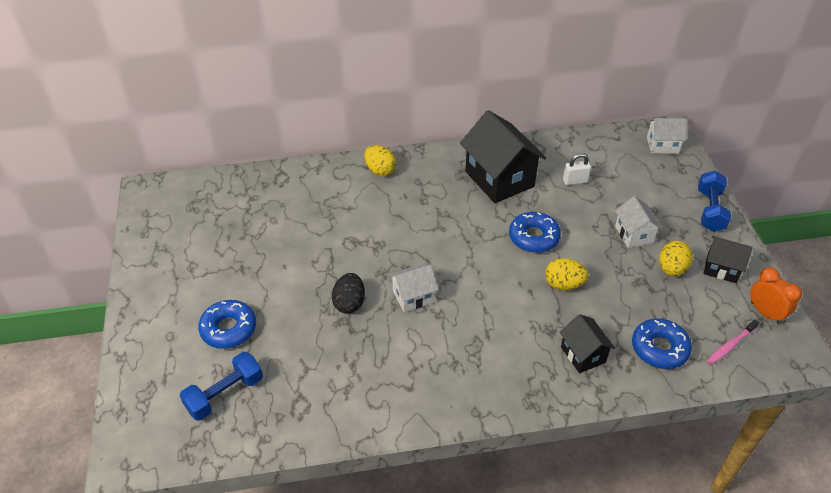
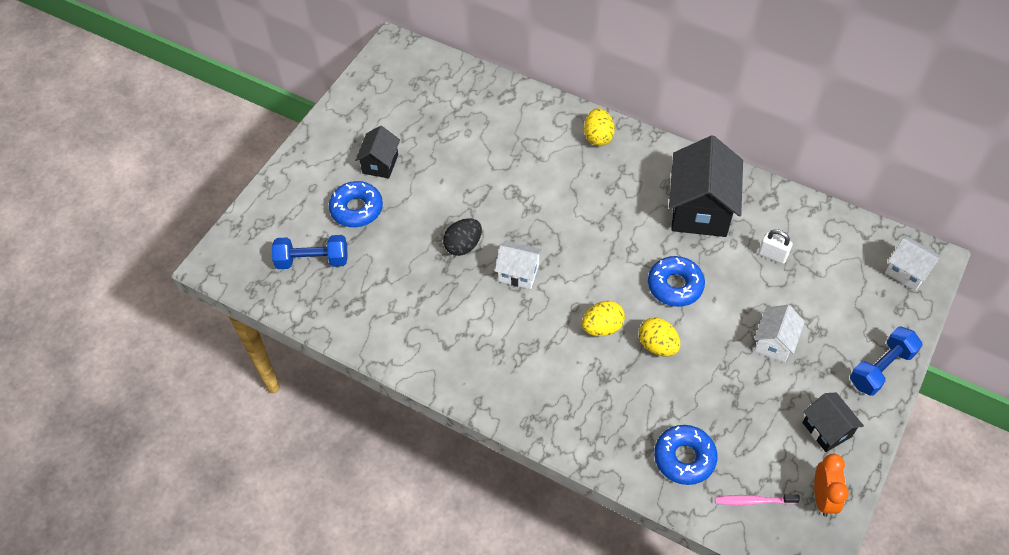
camera: 40 degrees right, 10 degrees up
(583, 354) = (611, 416): black house -> black house (380, 164)
(671, 269) = (775, 398): yellow egg -> yellow egg (602, 327)

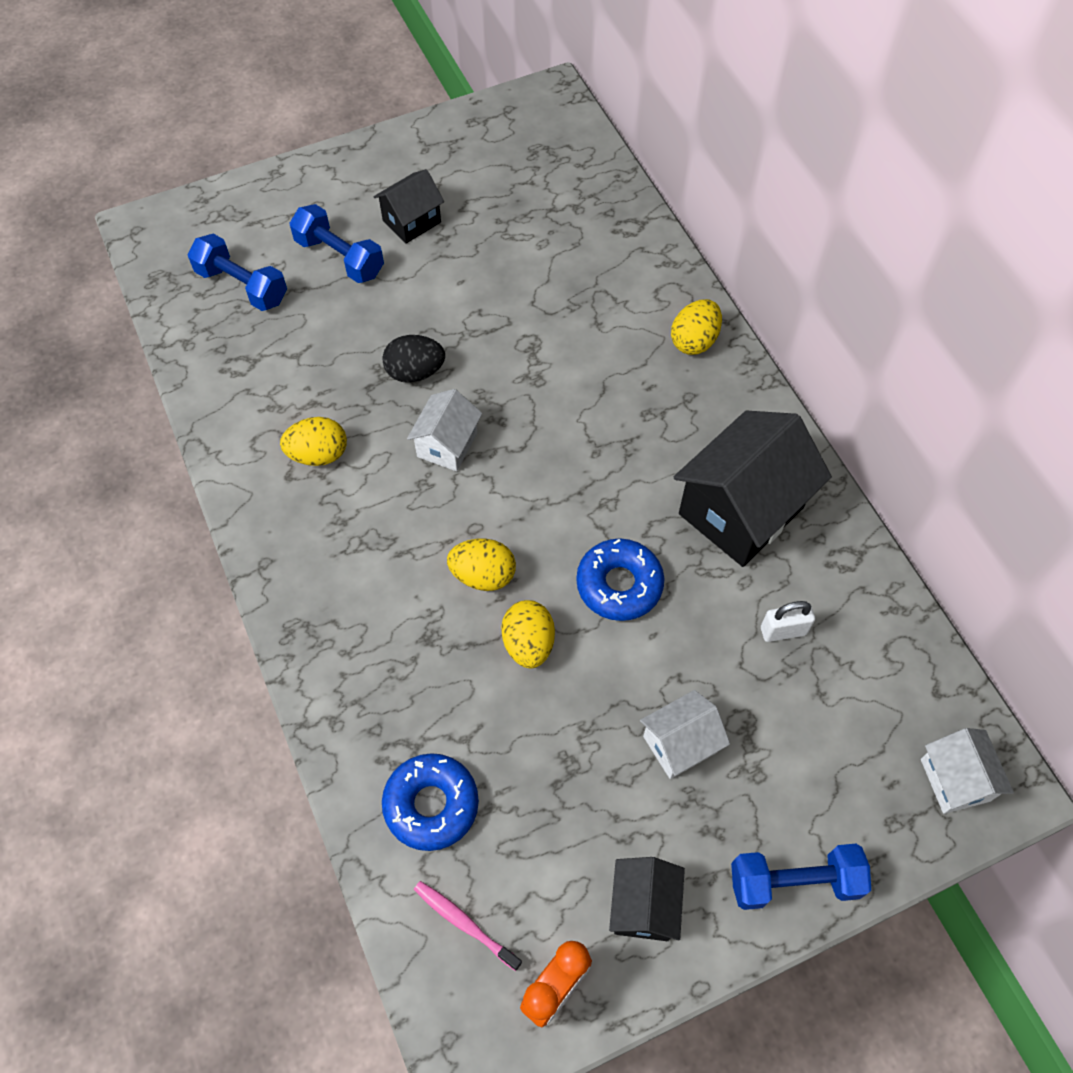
camera: 35 degrees right, 5 degrees up
(356, 209) = (340, 257): blue donut -> blue dumbbell
(451, 324) = (318, 454): none -> yellow egg
(518, 273) = (447, 445): white house -> white house turned 60 degrees clockwise
(772, 255) = (783, 631): white padlock -> white padlock turned 75 degrees counterclockwise

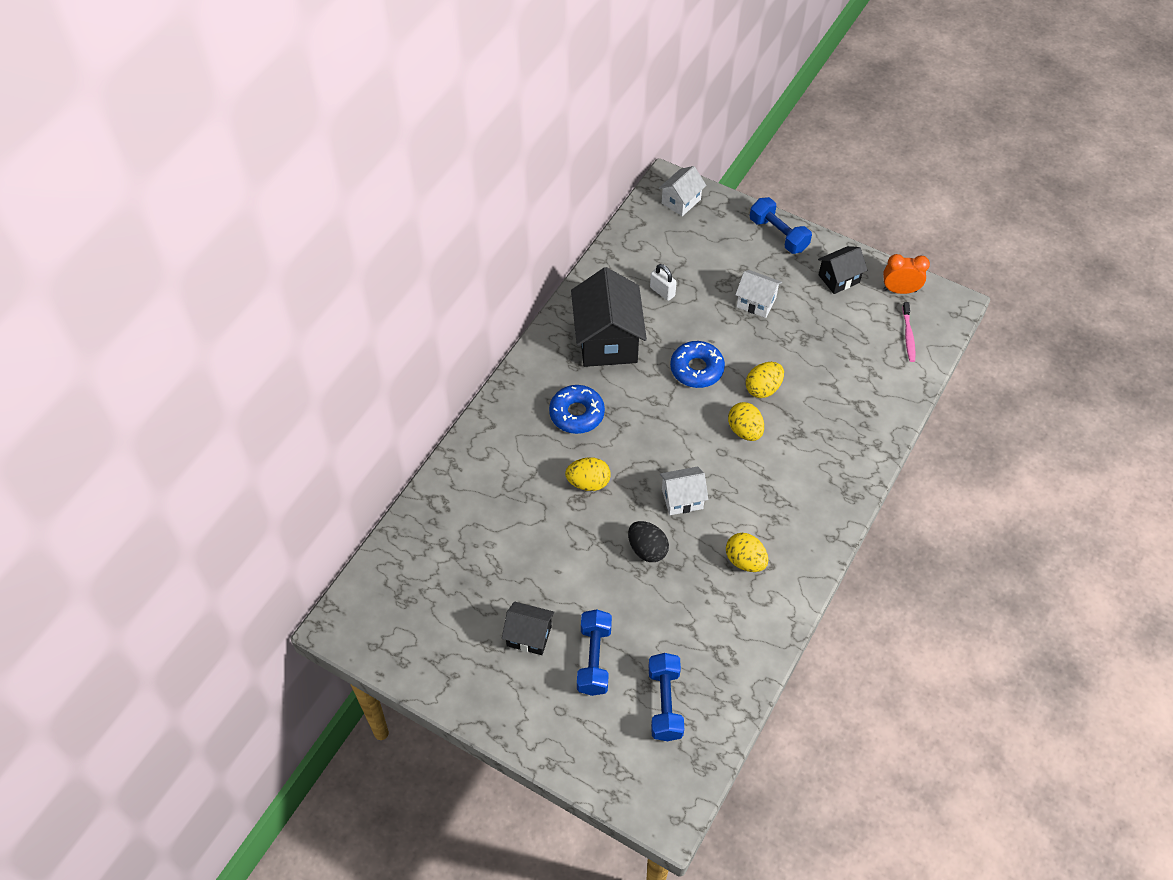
camera: 125 degrees left, 5 degrees down
(431, 805) = (874, 379): blue donut -> blue donut (577, 414)
(694, 341) = (507, 419): yellow egg -> yellow egg (588, 482)
(741, 510) = (607, 340): black house -> black house turned 75 degrees clockwise

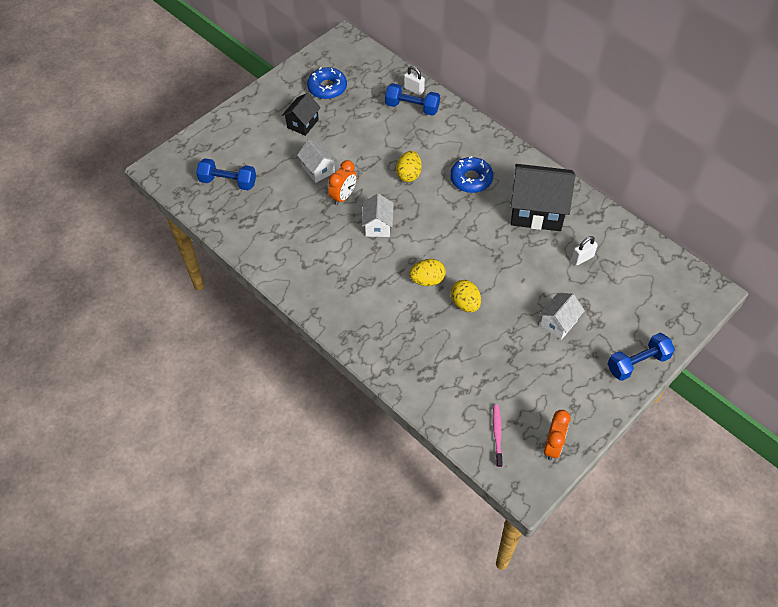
camera: 105 degrees right, 0 degrees up
(430, 509) = (414, 89): none -> white padlock
(594, 659) = (273, 152): blue dumbbell -> blue dumbbell (412, 107)
(647, 549) = (343, 196): black egg -> orange clock
(681, 201) = (688, 296): white house -> white house (318, 170)
(696, 369) = (495, 263): blue donut -> blue donut (327, 88)
(745, 561) = (314, 251): yellow egg -> none
(839, 279) = (575, 397): black house -> none
(908, 335) = (497, 434): pink toothbrush -> pink toothbrush turned 75 degrees clockwise

